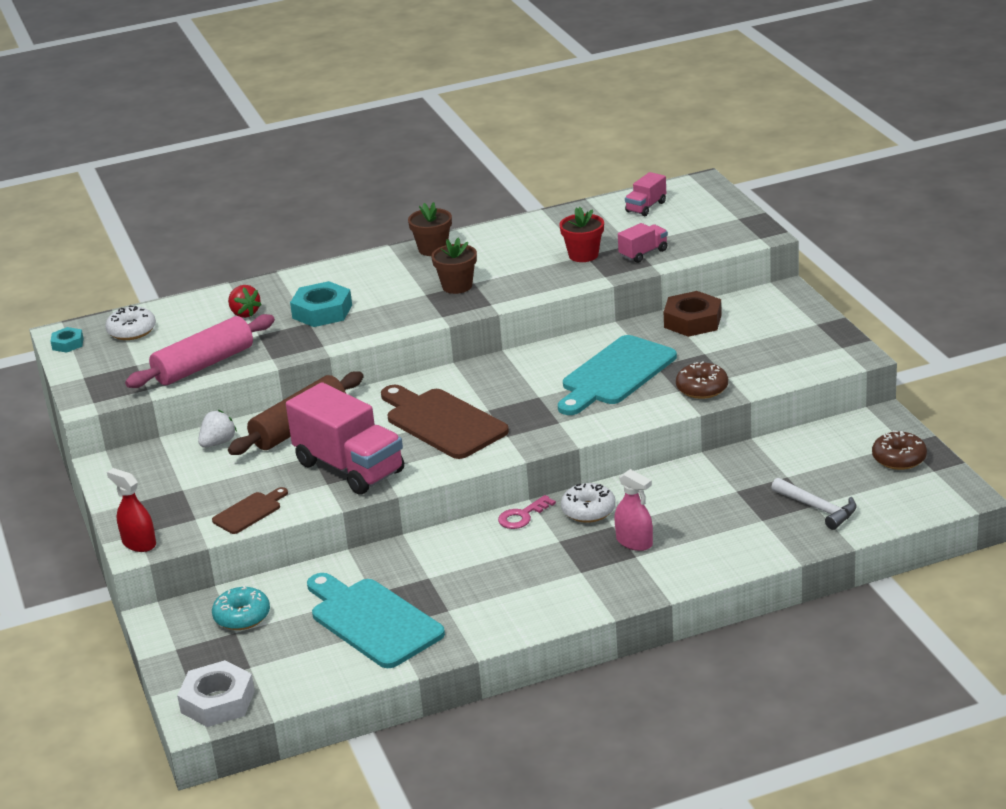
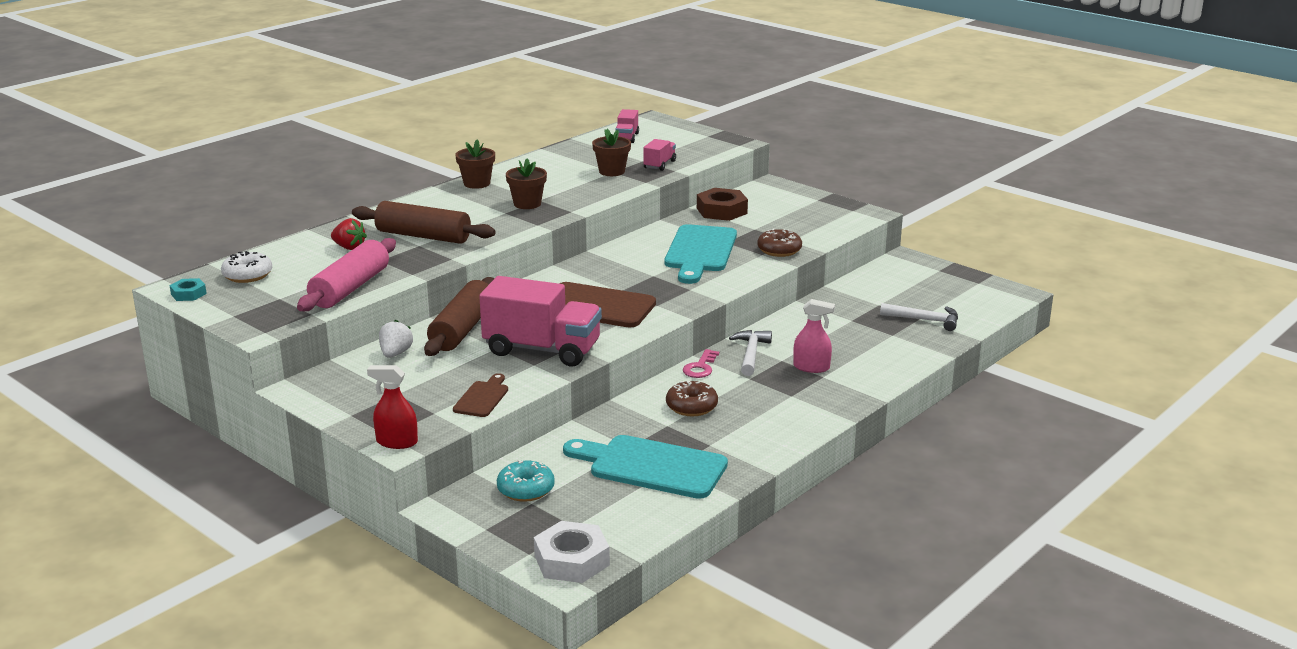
camera: 30 degrees left, 5 degrees down
(322, 311) = (423, 236): turquoise nut -> brown rolling pin
(583, 255) = (612, 171): red flower pot -> brown flower pot
(588, 511) = (751, 354): white donut -> white hammer
(899, 458) = (946, 280): brown donut -> brown donut (691, 407)

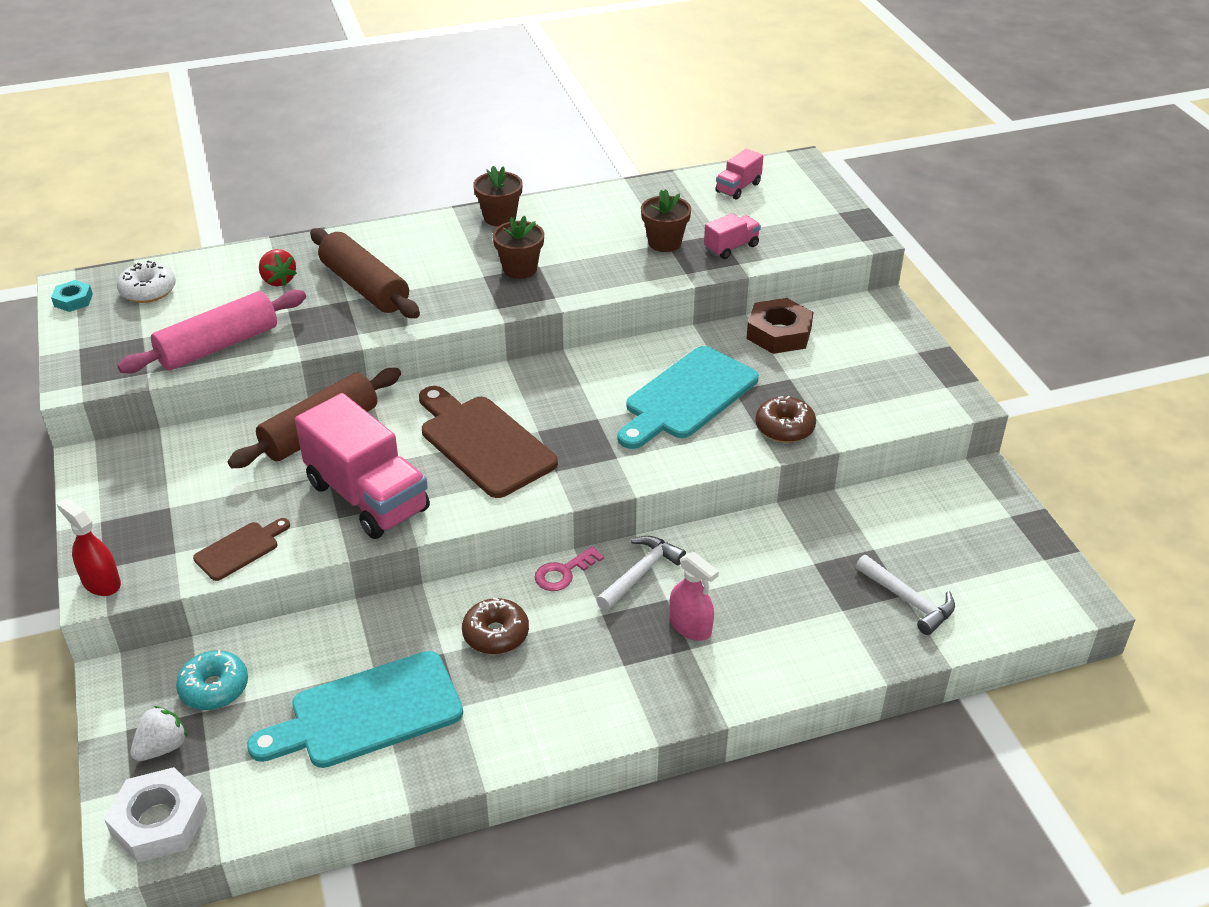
camera: 30 degrees right, 15 degrees up
(395, 354) = (224, 444): white strawberry -> white strawberry (162, 747)
(651, 466) = (367, 712): turquoise cutting board -> turquoise cutting board turned 75 degrees counterclockwise

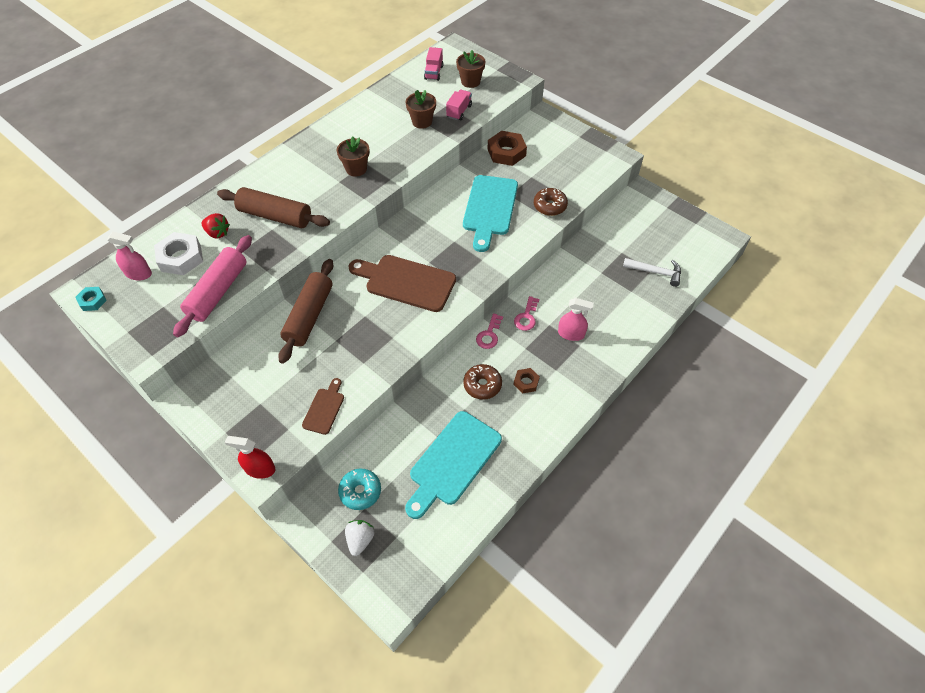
camera: 30 degrees left, 15 degrees up
(148, 291) = (138, 273): white donut -> pink spray bottle
(159, 822) = (394, 580): white nut -> white nut (181, 258)
(367, 497) = (370, 343): pink truck -> none
(500, 217) = (317, 140): brown flower pot -> brown flower pot (470, 81)
(563, 660) = (526, 382): none -> brown nut
(640, 573) = (526, 317): white hammer -> pink key

